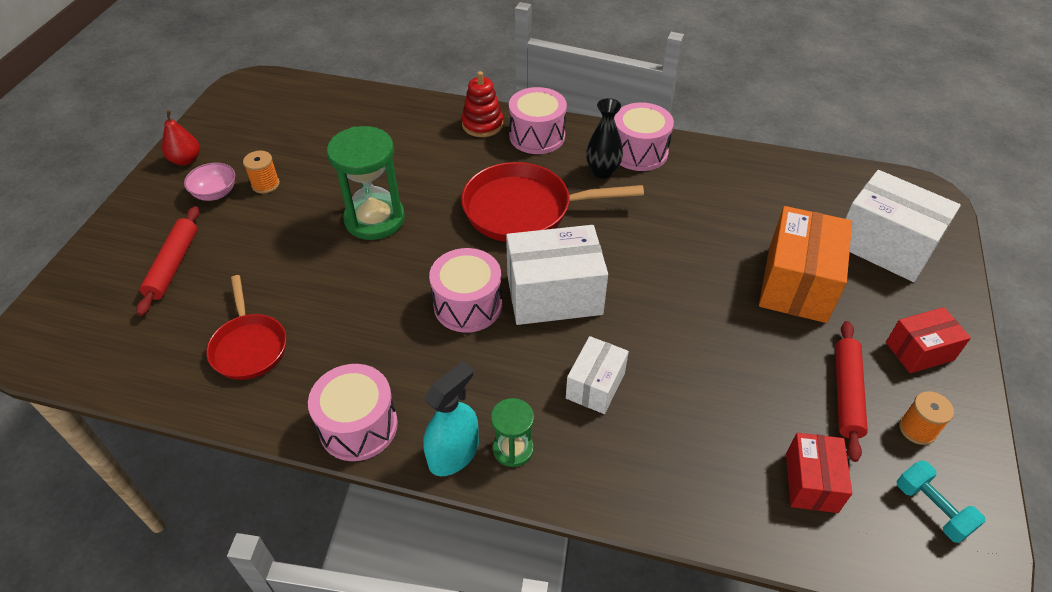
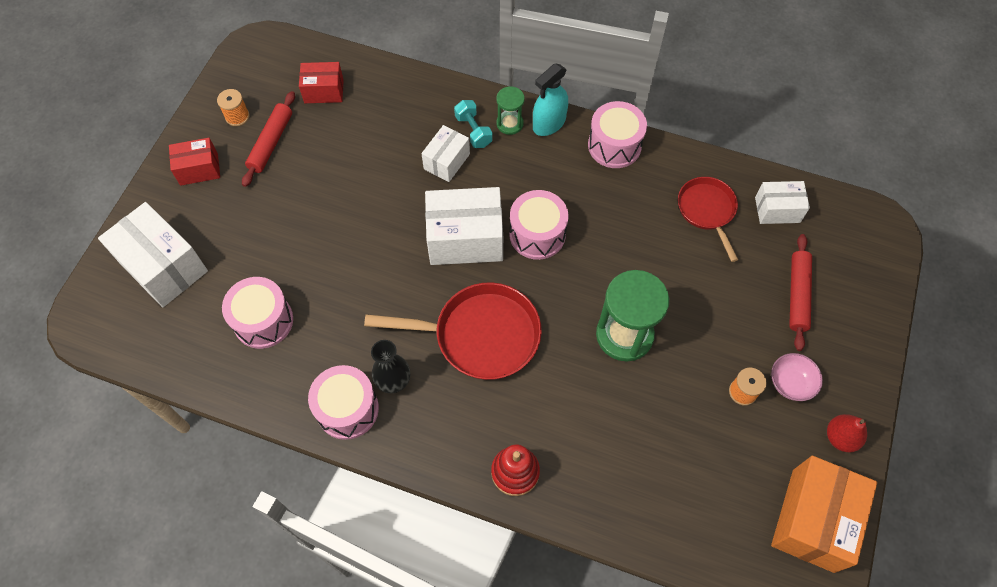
camera: 175 degrees left, 15 degrees up
(156, 354) = (777, 210): none -> white box
(537, 136) = (454, 446): pink drum -> pink drum (263, 321)
(797, 284) = (261, 234): orange box -> orange box (812, 520)
(811, 482) = (324, 91): red box -> red box turned 75 degrees clockwise
(932, 509) = (258, 72): turquoise dumbbell -> turquoise dumbbell (473, 131)

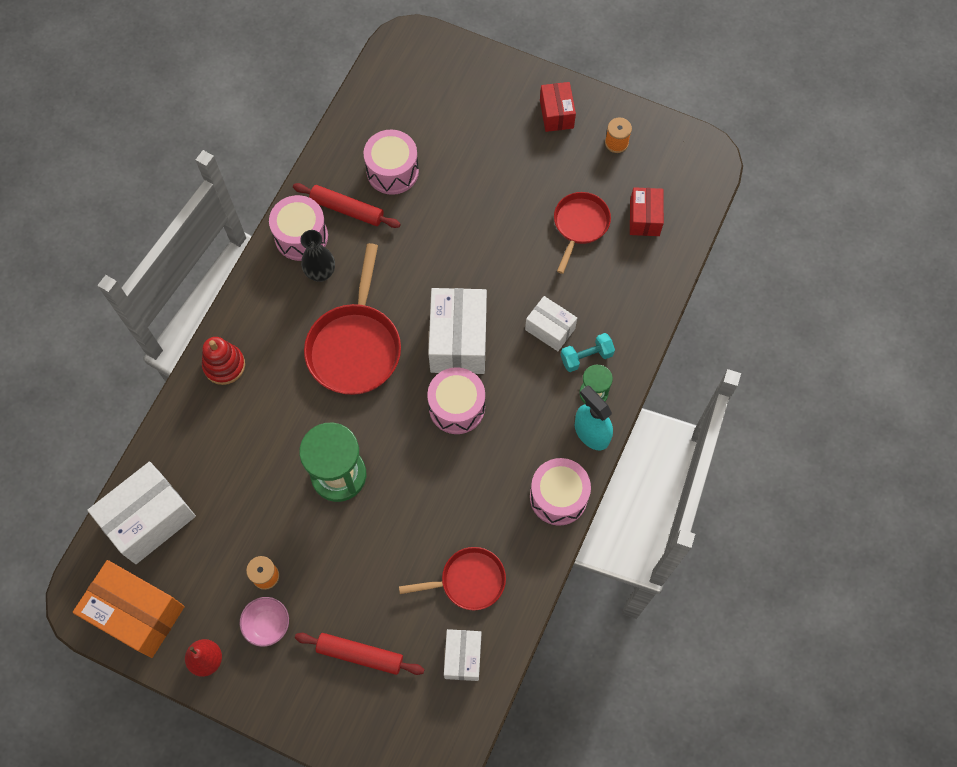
camera: 95 degrees right, 5 degrees up
(163, 267) = (455, 93): white box -> white box (149, 519)
(271, 143) = (583, 172): red rolling pin -> red rolling pin (347, 209)
(331, 142) = (580, 225): none -> red pan

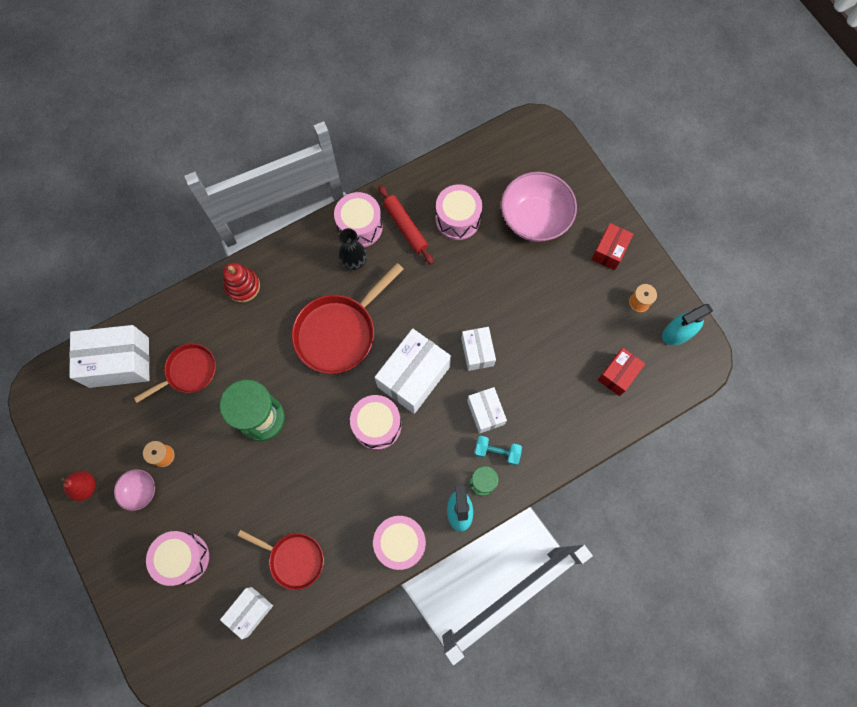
camera: 35 degrees right, 5 degrees up
(137, 613) = (65, 422): orange box -> none
(360, 655) = (183, 558): red rolling pin -> pink drum
(466, 126) = (534, 218): none -> pink bowl
(502, 280) = (477, 352): none -> white box
(580, 225) = (565, 348): red pan -> red pan (188, 372)
(670, 149) = (677, 333): none -> turquoise spray bottle

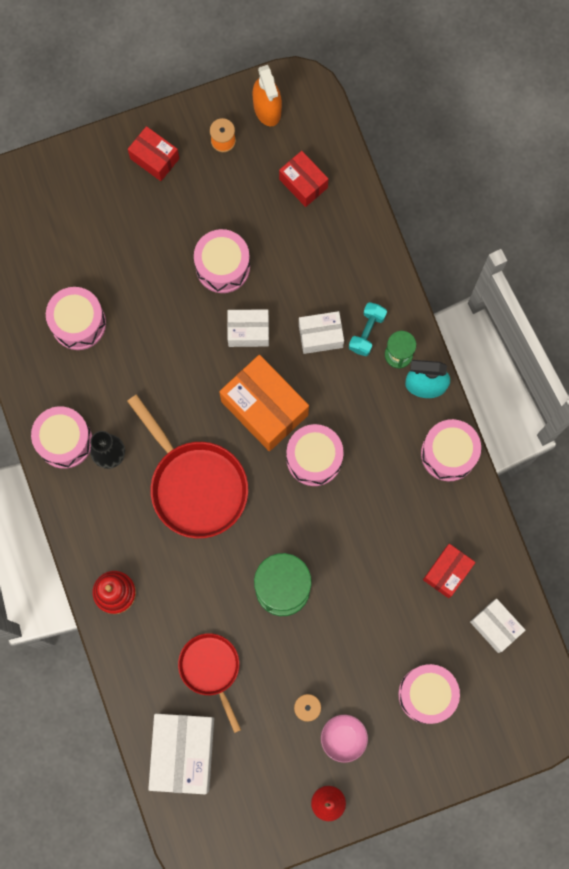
camera: 80 degrees left, 5 degrees up
(293, 559) = (447, 572): red pan -> red box
(405, 227) = (76, 386): red rolling pin -> none
(413, 376) = (264, 408): white box -> orange box
(529, 321) = (223, 266): none -> pink drum
(534, 218) = (96, 234): pink bowl -> none
(677, 333) = (267, 108): turquoise spray bottle -> orange spray bottle

